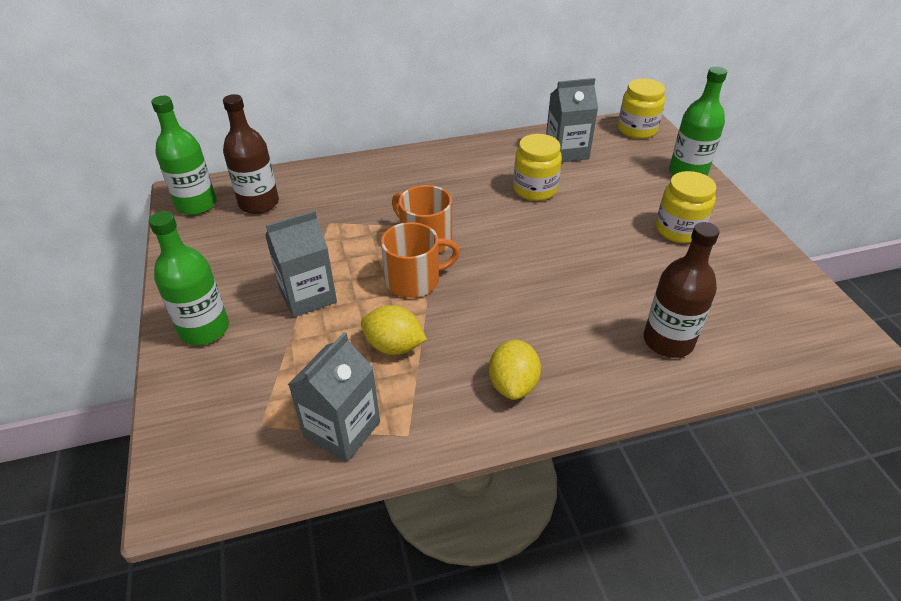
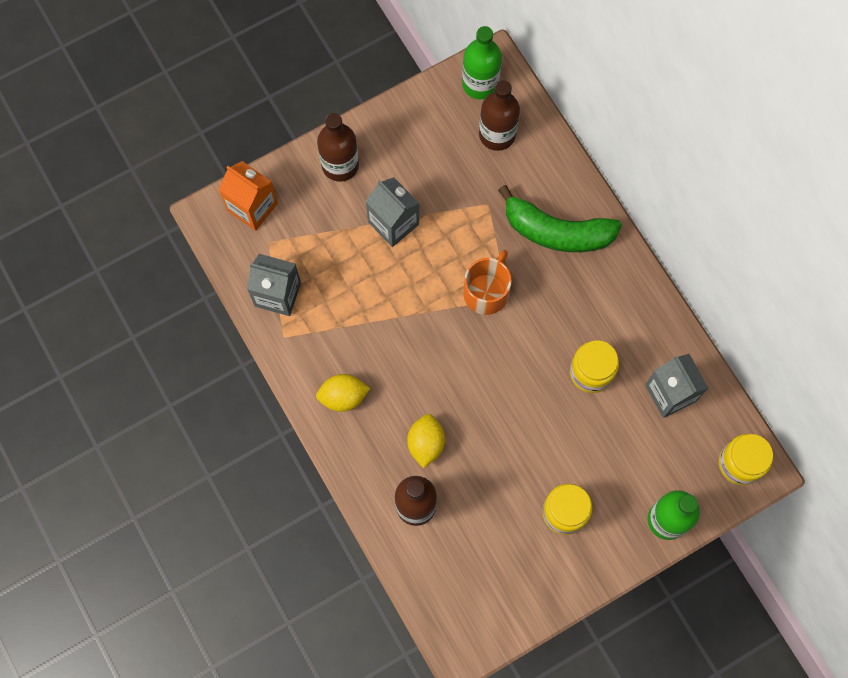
camera: 75 degrees right, 30 degrees up
(198, 435) = (252, 207): none -> orange carton
(204, 329) = (340, 165): green bottle -> brown bottle
(384, 185) = (557, 231): none -> green banana
(394, 346) = (358, 304): yellow lemon -> yellow lemon (426, 443)
(414, 280) = (433, 298): orange mug -> none

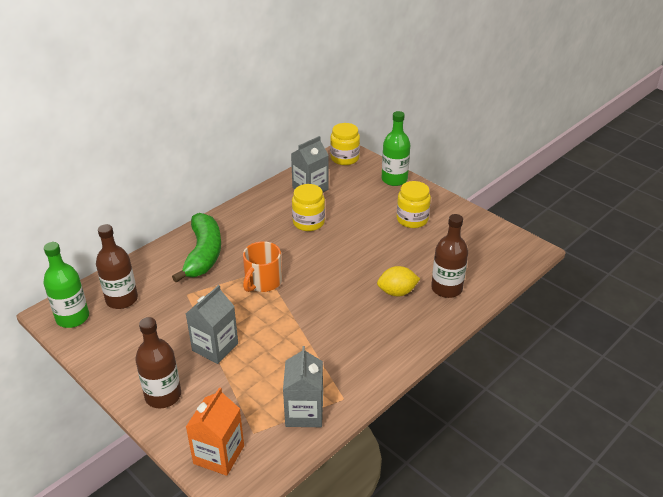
camera: 105 degrees left, 35 degrees down
(343, 397) = (381, 346): yellow lemon -> none
(487, 291) = (263, 282): orange mug -> orange mug turned 75 degrees counterclockwise

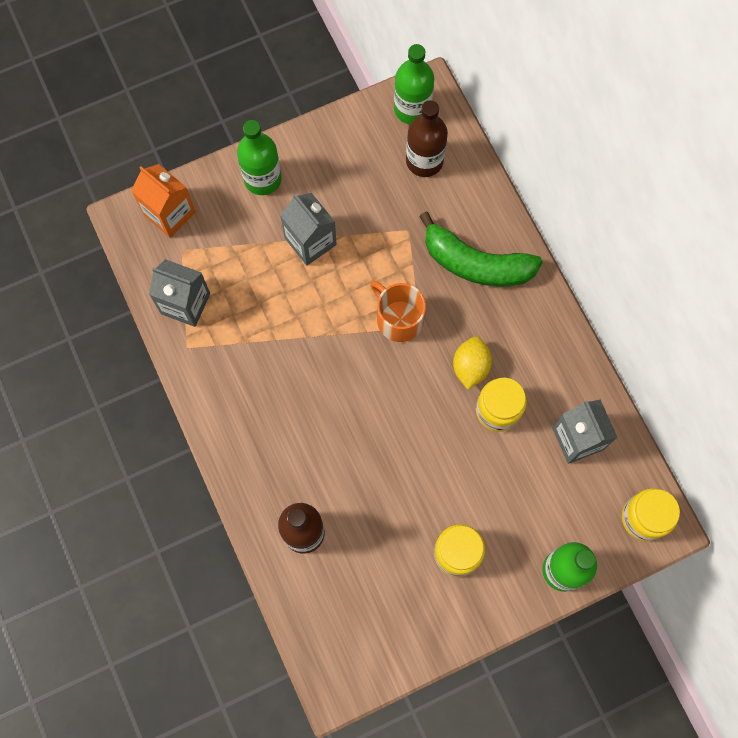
camera: 110 degrees right, 35 degrees up
(163, 395) = (262, 179): brown bottle -> green bottle
(397, 292) = (320, 469): yellow lemon -> yellow lemon (470, 367)

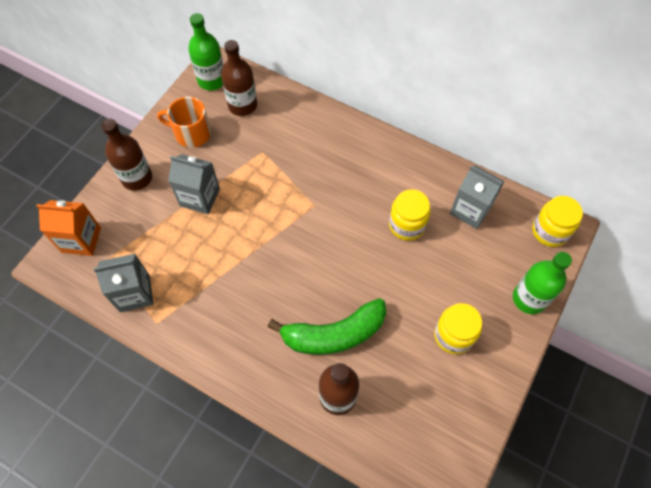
camera: 35 degrees left, 10 degrees down
(262, 179) = (137, 178): green bottle -> brown bottle
(398, 318) = (297, 209): orange mug -> orange mug (191, 133)
(470, 367) = (368, 209): yellow lemon -> none
(476, 264) = (323, 145): green banana -> green banana (334, 334)

